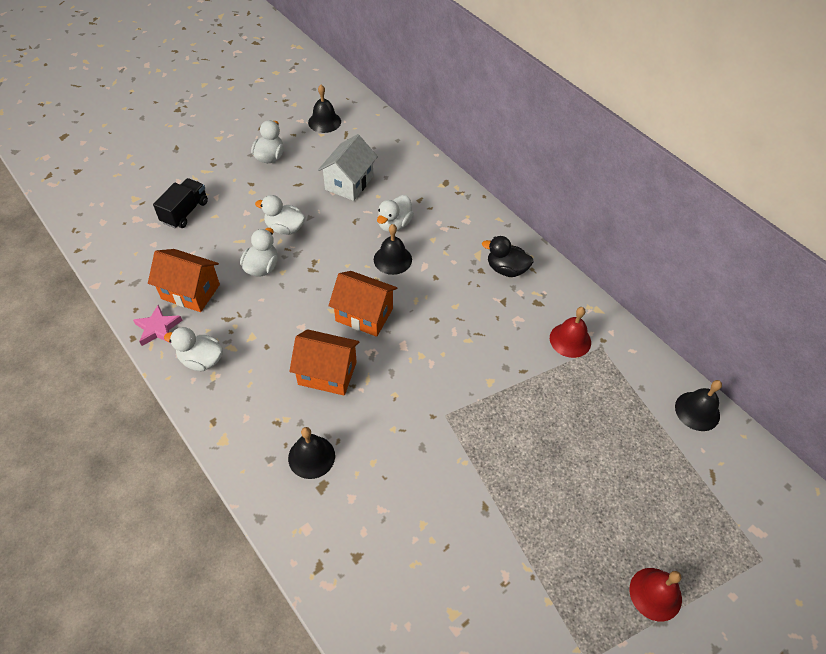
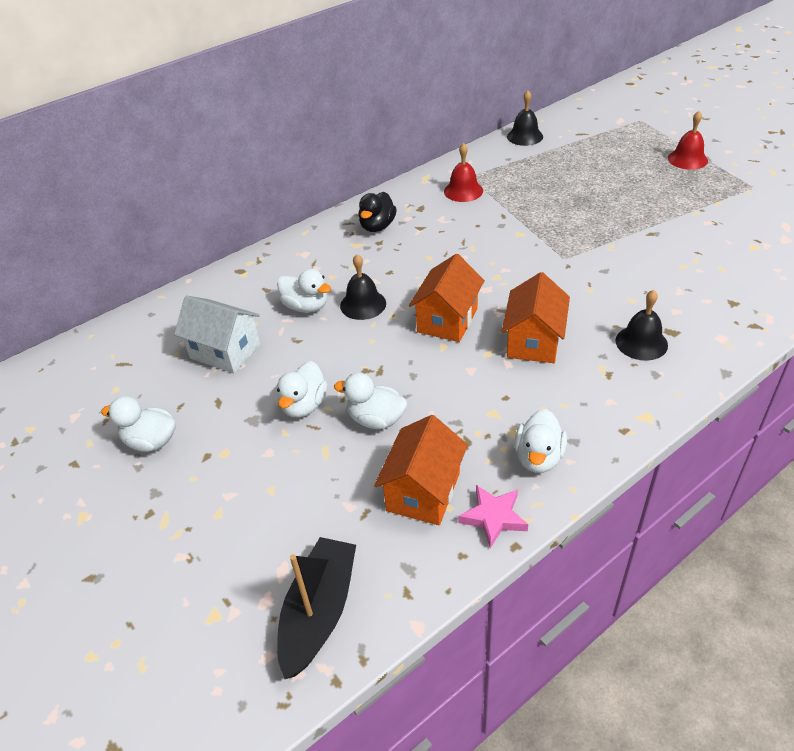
camera: 85 degrees left, 10 degrees down
(120, 242) = (319, 612): none -> black boat
(185, 212) = (258, 531): black truck -> none
(324, 122) = (87, 388): black bell -> none

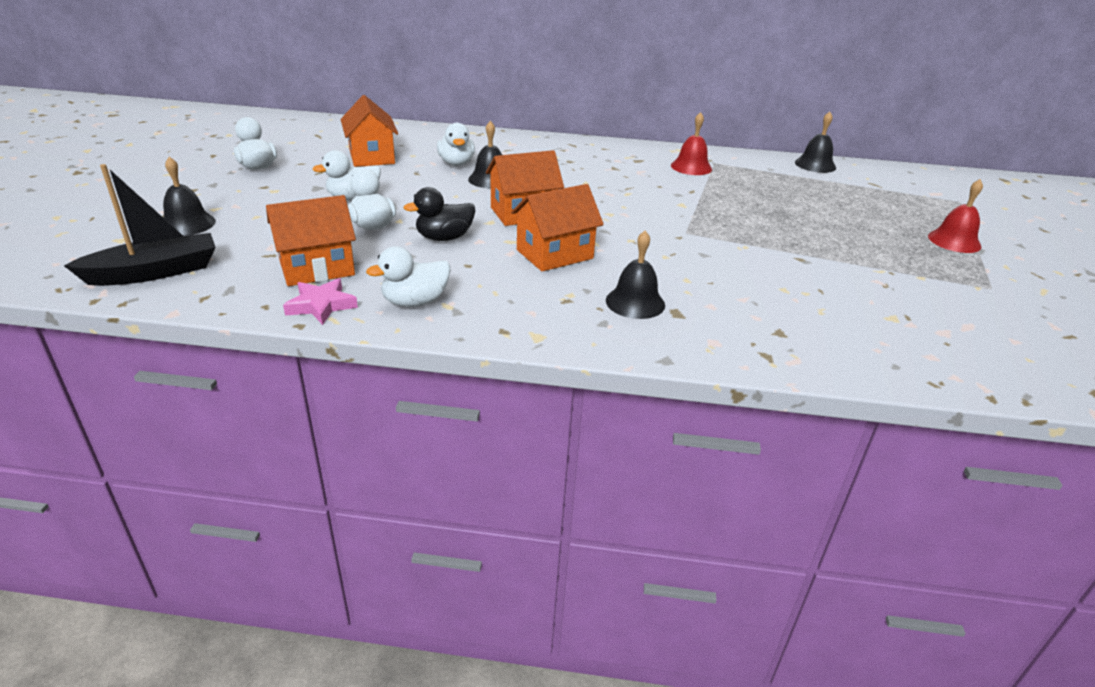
camera: 40 degrees right, 10 degrees down
(225, 351) = (372, 157): white house -> orange house
(233, 548) = (187, 224): none -> black bell
(377, 226) = (587, 154): black duck -> black duck (444, 238)

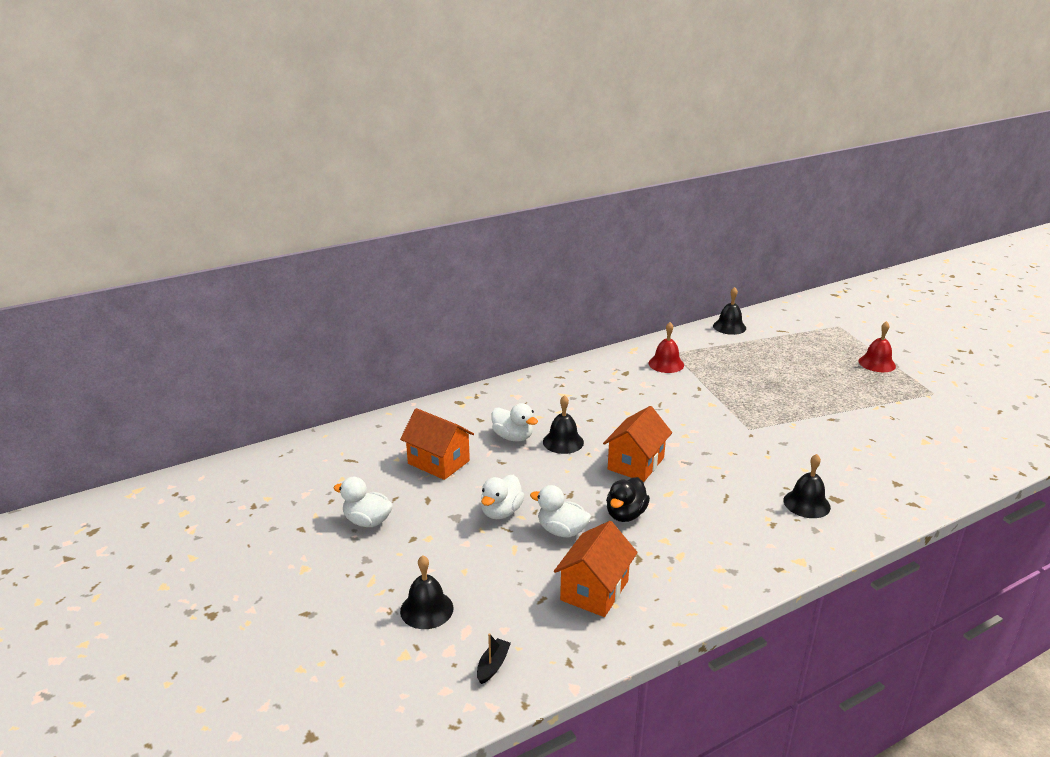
camera: 35 degrees left, 5 degrees down
(154, 272) = (493, 665): black boat -> black boat, size x0.45
(321, 305) = (652, 618): pink star -> none
(415, 302) = (699, 579): white duck -> none
(554, 254) = (710, 490): orange house -> none

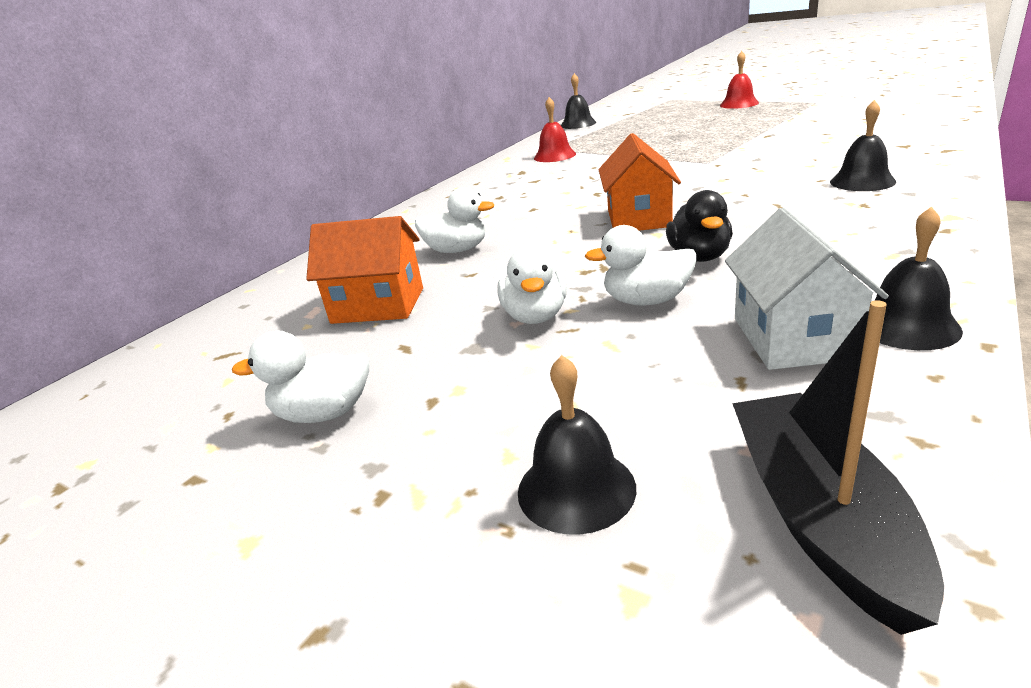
camera: 25 degrees left, 0 degrees up
(493, 665) = (819, 517): black boat -> black boat, size x2.22
(563, 442) = (526, 233): black bell -> black bell (907, 326)
(594, 590) = (793, 338): orange house -> white house

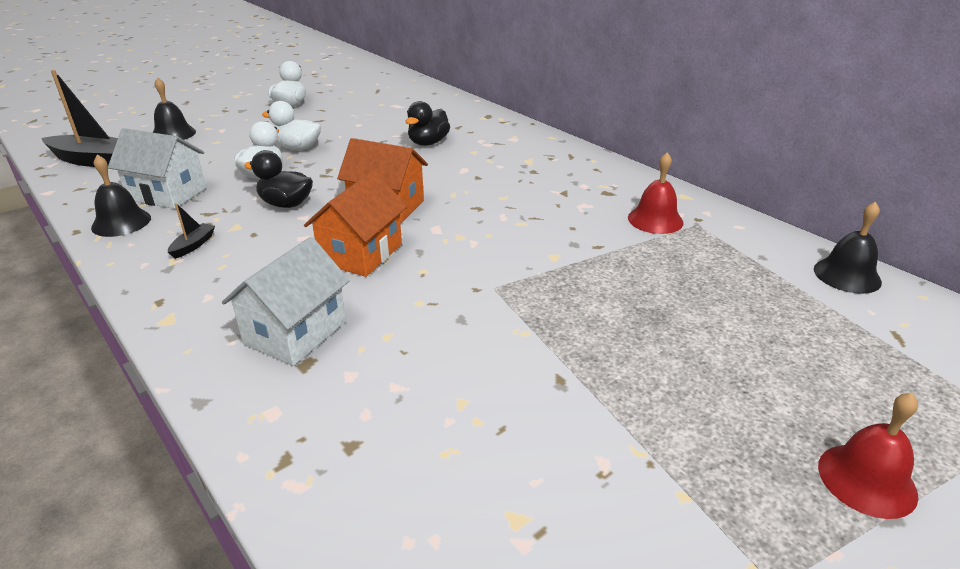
camera: 105 degrees right, 5 degrees up
(378, 305) = (378, 118): orange house -> orange house (361, 254)
(457, 250) = (428, 143): white duck -> black duck
(852, 259) = (193, 245): none -> black boat
(862, 181) = (295, 332): black bell -> white house

